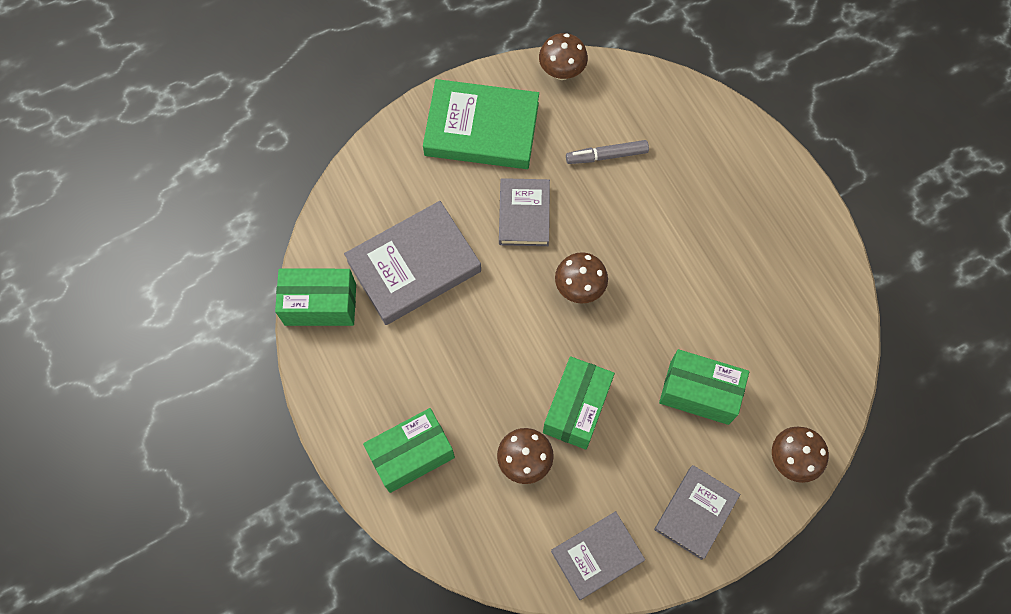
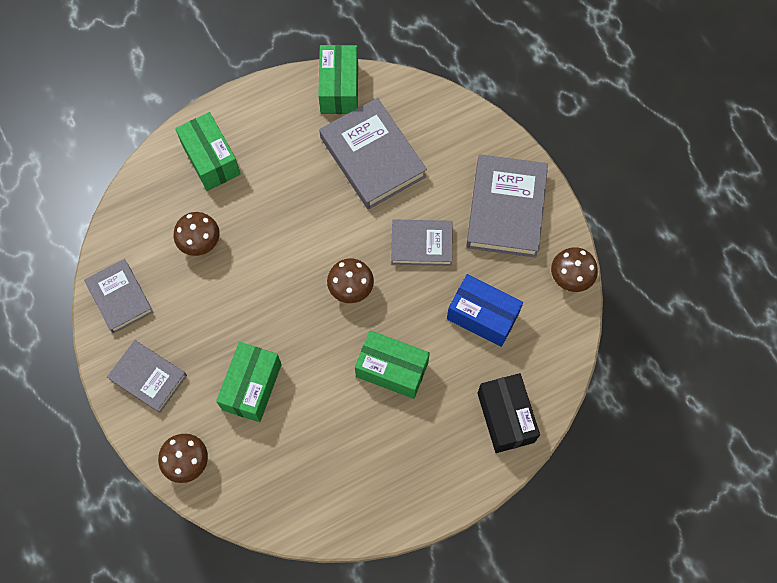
camera: 90 degrees right, 0 degrees up
(481, 129) = (506, 209): green book -> grey book
(576, 408) = (243, 284): green box -> green box (392, 369)
(606, 155) = (482, 316): grey marker -> blue box
(715, 137) = (505, 417): none -> black box

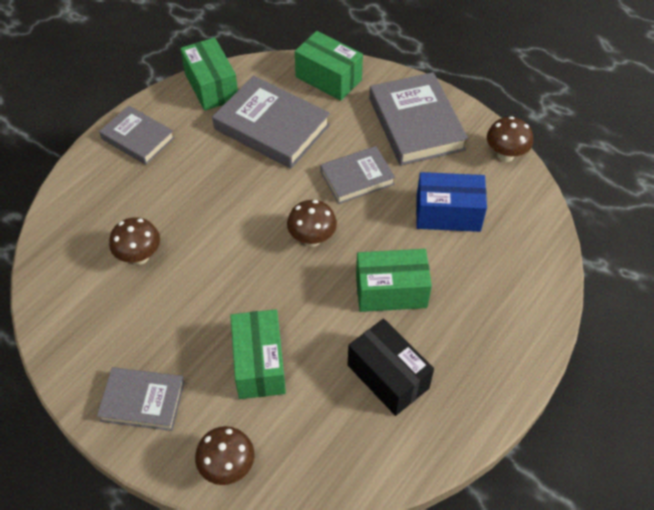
camera: 25 degrees left, 15 degrees down
(120, 297) = (75, 338): grey book -> grey book (138, 138)
(211, 159) = (115, 183): green box -> green box (328, 78)
(505, 417) = (522, 288): black box -> black box (388, 376)

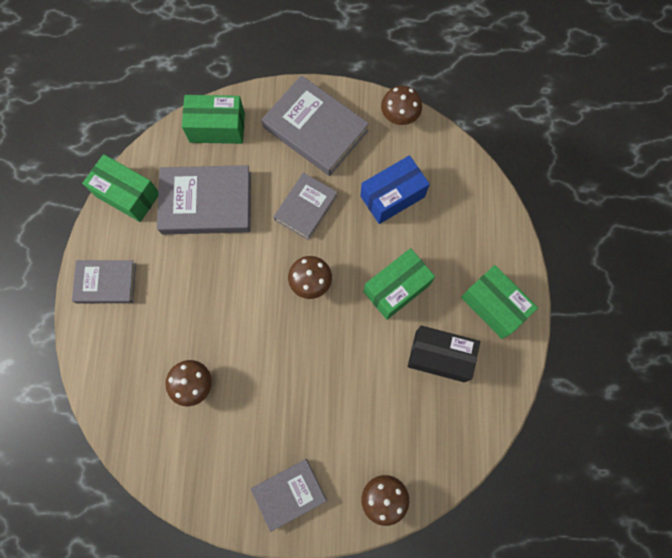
camera: 35 degrees left, 20 degrees up
(259, 364) = (348, 408): green box -> green box (494, 306)

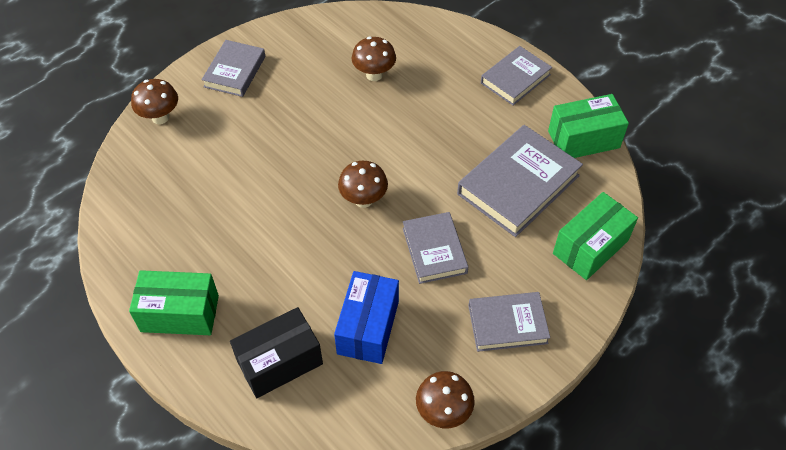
camera: 135 degrees right, 20 degrees down
(315, 129) = (507, 324): grey book -> grey book, size x0.62
(396, 288) = (285, 255): green box -> none
(440, 356) = (197, 235): black box -> black box (279, 362)

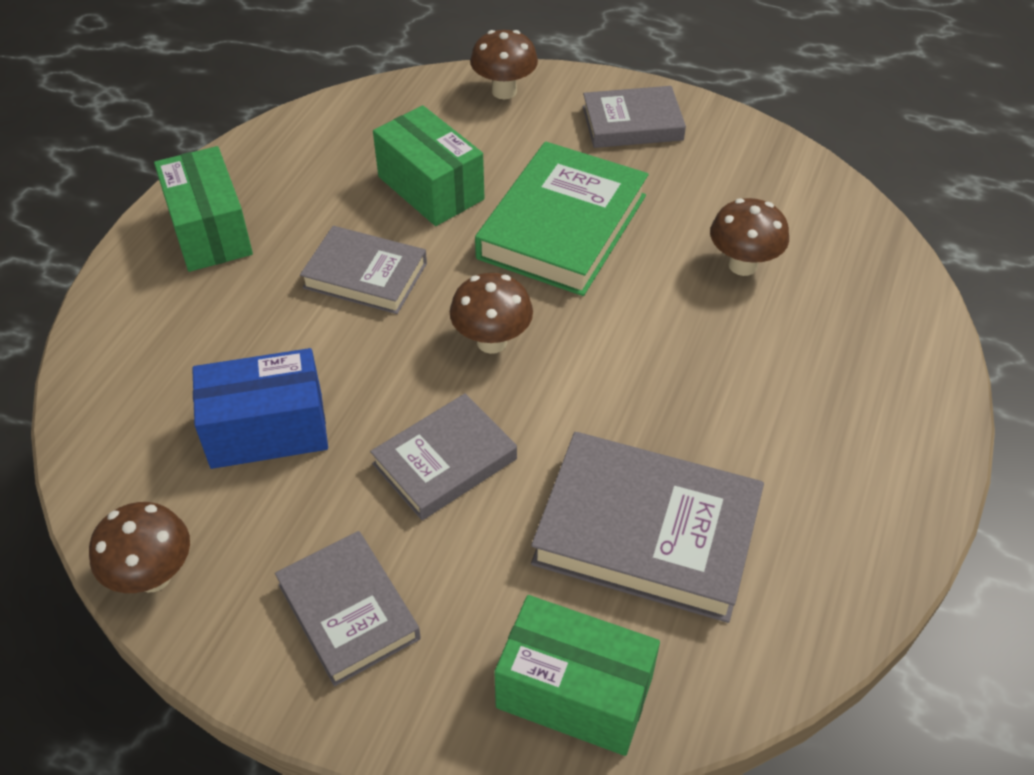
camera: 65 degrees right, 5 degrees down
(279, 362) = (172, 355): black box -> none
(297, 136) = (562, 226): none -> green book
(515, 79) = (884, 450): grey book -> grey book (365, 275)
(583, 139) = (821, 603): green box -> green box (431, 188)

